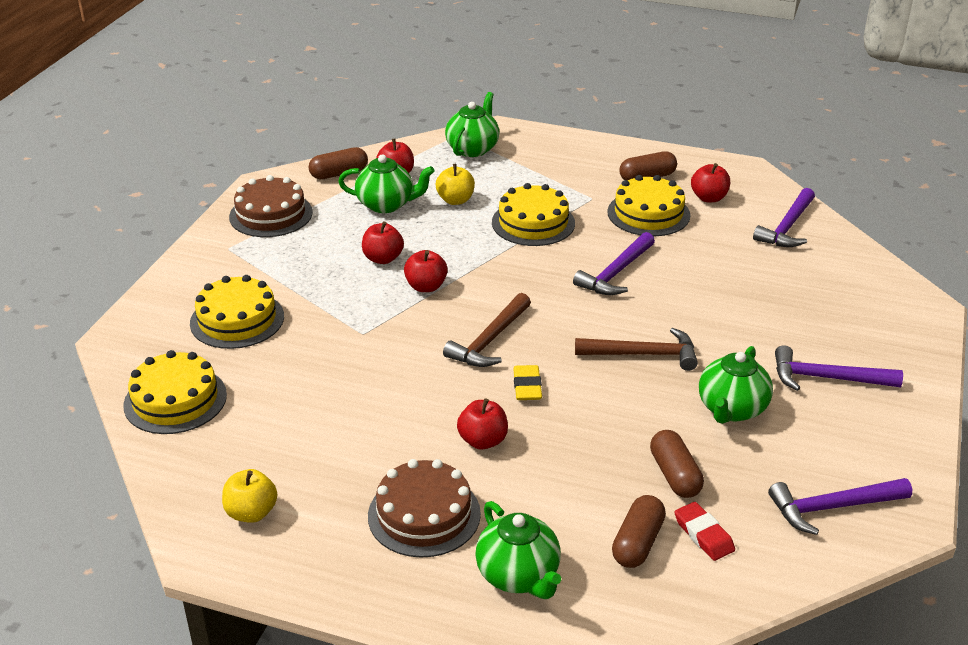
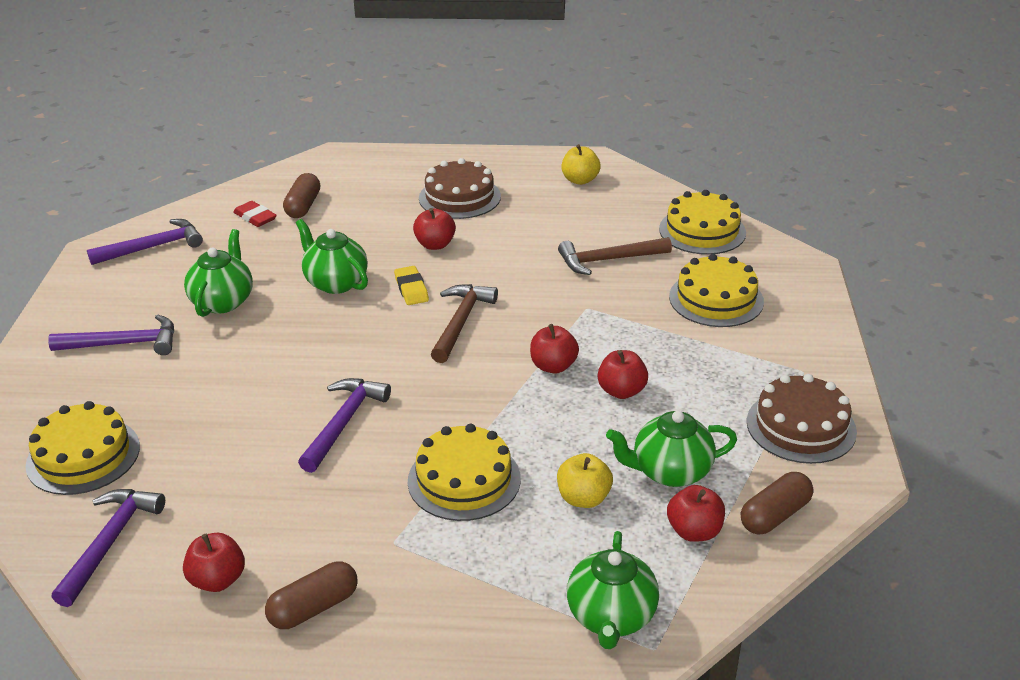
camera: 165 degrees right, 0 degrees up
(519, 576) = (382, 179): green teapot -> green teapot (335, 282)
(643, 355) = (305, 335): brown hammer -> brown hammer (608, 260)
(648, 213) = (308, 528): yellow cake -> yellow cake (83, 456)
(674, 475) = (276, 247): brown capsule -> none

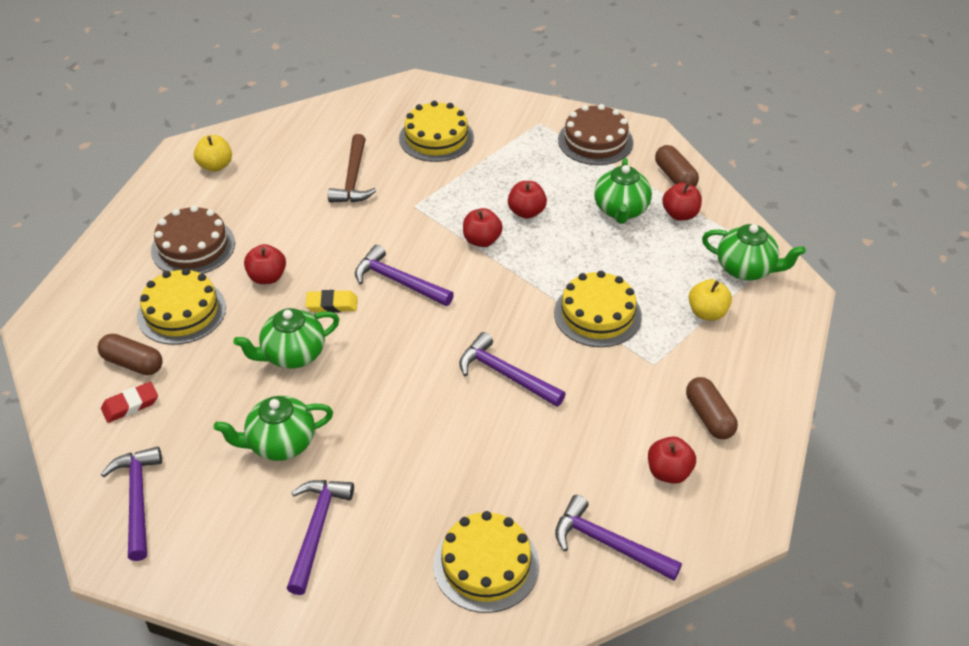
camera: 75 degrees left, 10 degrees up
(223, 301) = (280, 443): green teapot -> green teapot turned 45 degrees counterclockwise
(461, 322) = (398, 281): brown hammer -> purple hammer
(583, 498) = (635, 257): yellow apple -> yellow apple (707, 313)
(702, 231) = (340, 119): yellow cake -> yellow cake (181, 312)

